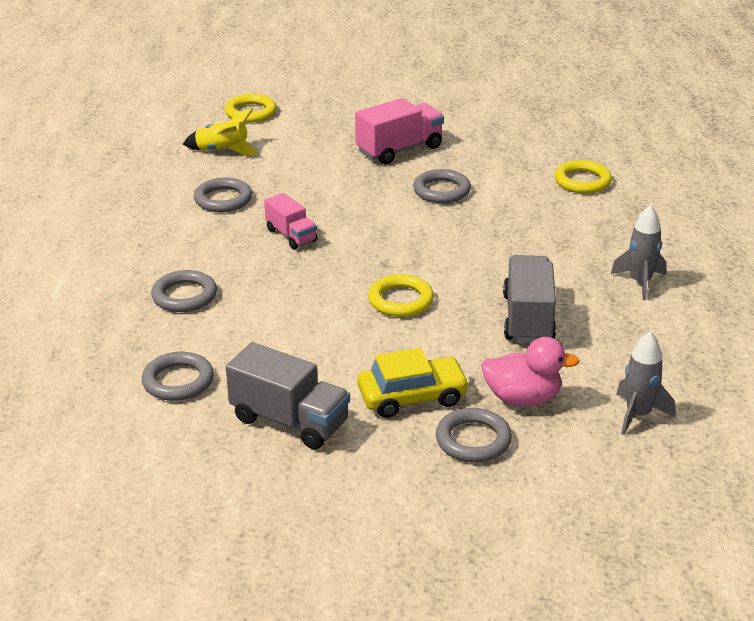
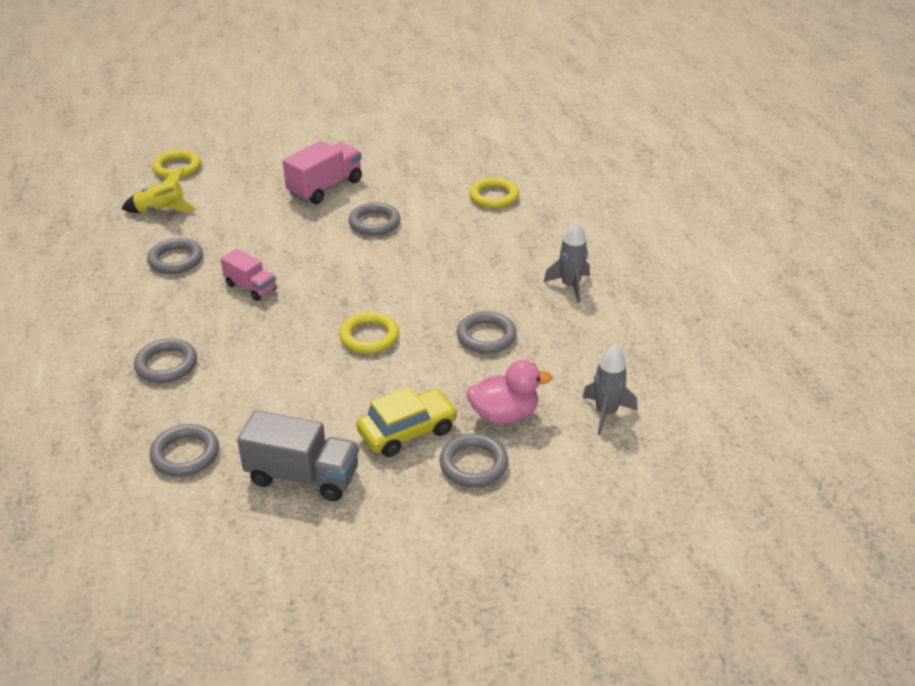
camera: 15 degrees left, 5 degrees up
(528, 318) = (486, 336): grey truck -> grey ring

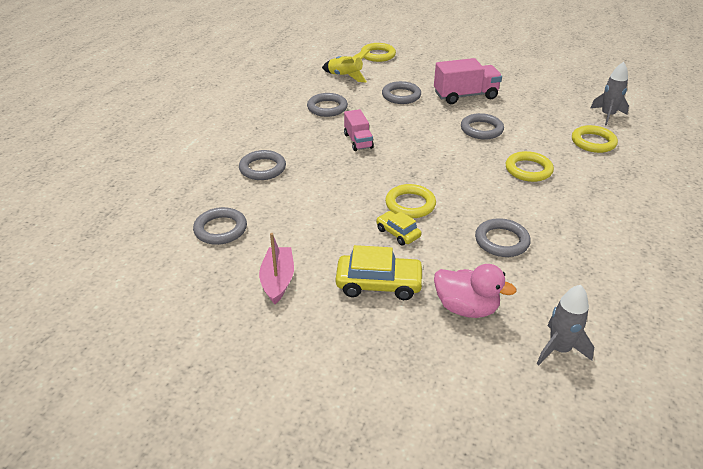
camera: 35 degrees right, 0 degrees up
(303, 476) = (278, 280): grey truck -> pink boat
(382, 372) = (398, 233): none -> yellow car
(455, 251) = (528, 170): none -> yellow ring
(473, 464) = (408, 334): grey ring -> grey ring (401, 96)
(570, 286) = (608, 231): grey rocket -> grey rocket (607, 115)

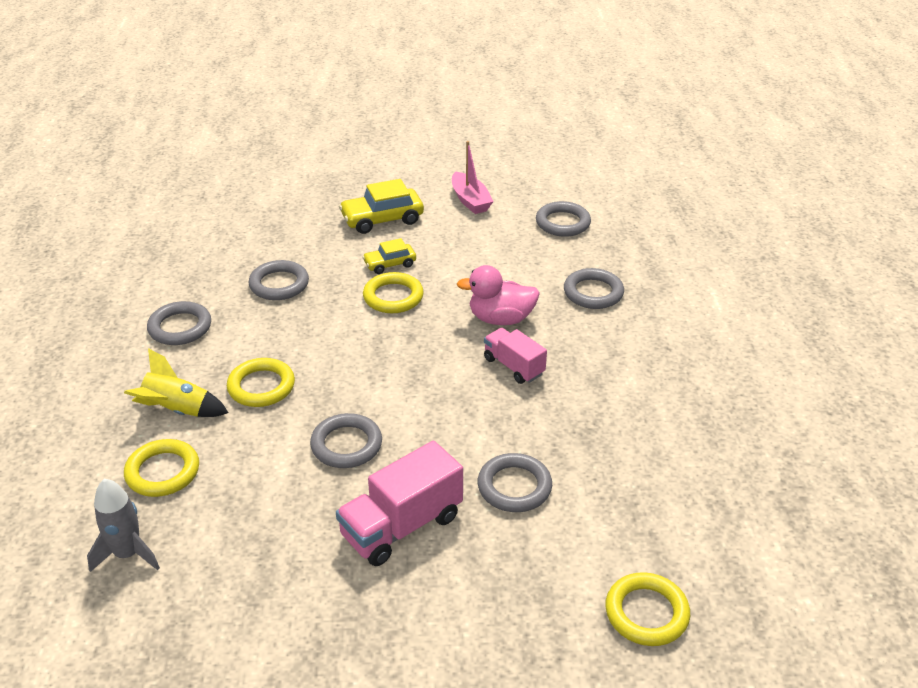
camera: 155 degrees right, 0 degrees up
(327, 108) = (609, 416): grey ring -> grey ring (180, 327)
(345, 76) = (649, 509): yellow rocket -> yellow rocket (177, 410)
(398, 233) = (390, 264): yellow car -> yellow car turned 135 degrees clockwise
(466, 308) = (299, 222): pink duck -> pink duck (500, 319)
(559, 349) = (216, 214): grey rocket -> none

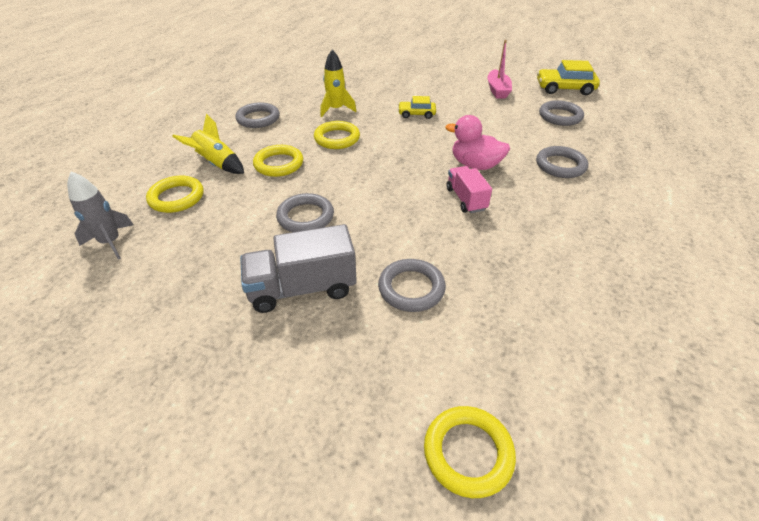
camera: 25 degrees right, 5 degrees up
(279, 284) = (336, 109): grey ring -> yellow rocket
(382, 219) = (429, 89): yellow car -> yellow car (564, 89)
(393, 297) = (405, 133): yellow ring -> yellow ring (337, 138)
(401, 526) = (302, 288): pink truck -> grey truck

